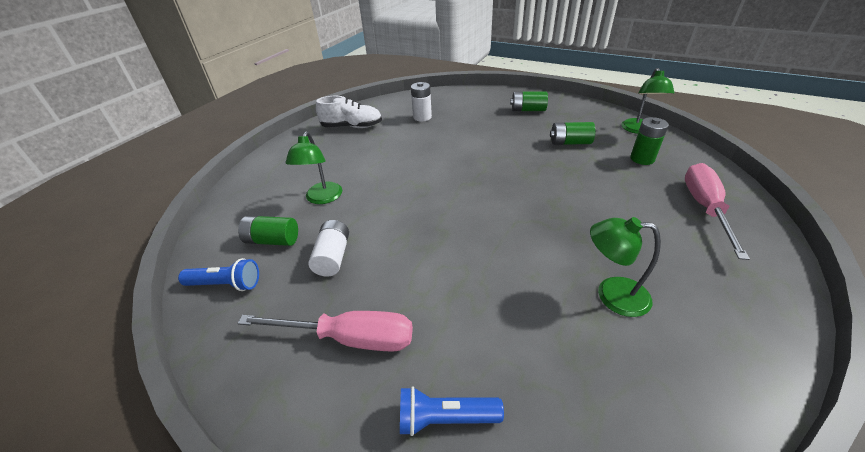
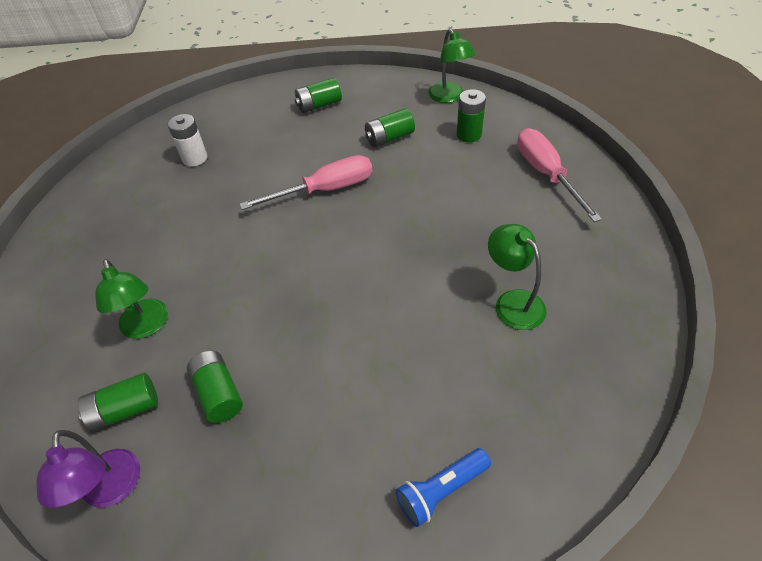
camera: 30 degrees left, 10 degrees up
(226, 284) = (111, 490): blue flashlight -> purple lamp
(333, 257) = (219, 393): white battery -> green battery
(349, 338) = (304, 470): pink screwdriver -> pink screwdriver (325, 190)
(352, 127) = (106, 206): white shoe -> none
(611, 294) = (513, 302): green lamp -> green lamp turned 75 degrees clockwise

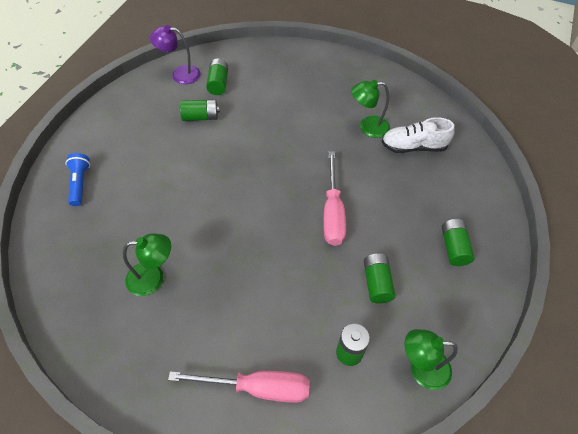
camera: 110 degrees right, 5 degrees up
(146, 327) = (265, 98): green lamp -> green lamp (367, 127)
(195, 158) = (413, 147): white battery -> white shoe

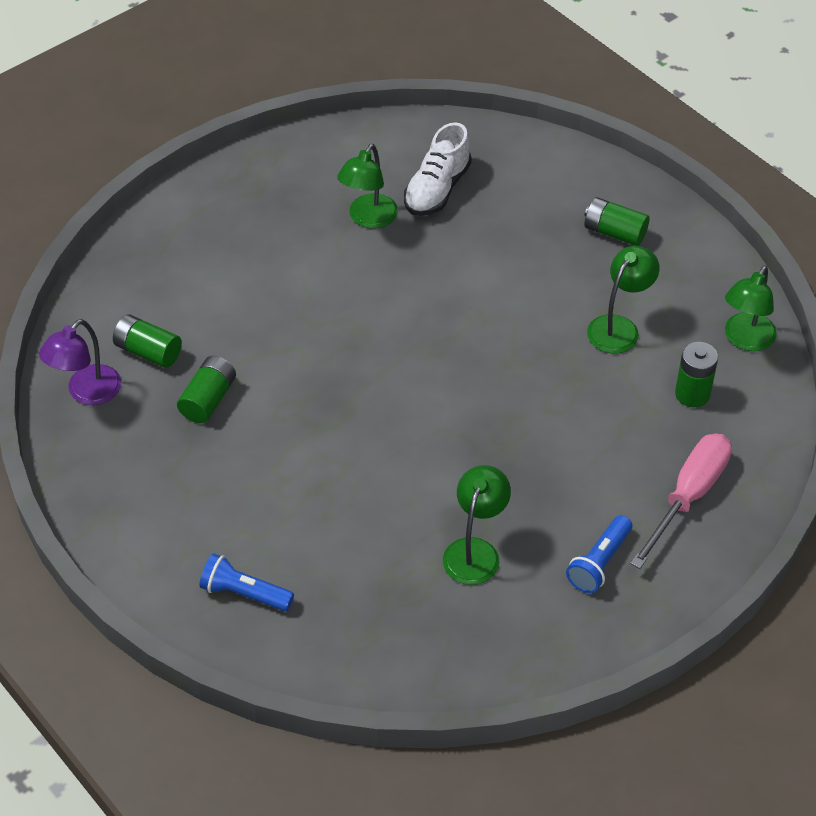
camera: 60 degrees left, 5 degrees down
(174, 353) = (599, 563): none -> blue flashlight
(332, 212) = (490, 322): pink screwdriver -> none
(377, 283) = (619, 327): green battery -> green lamp

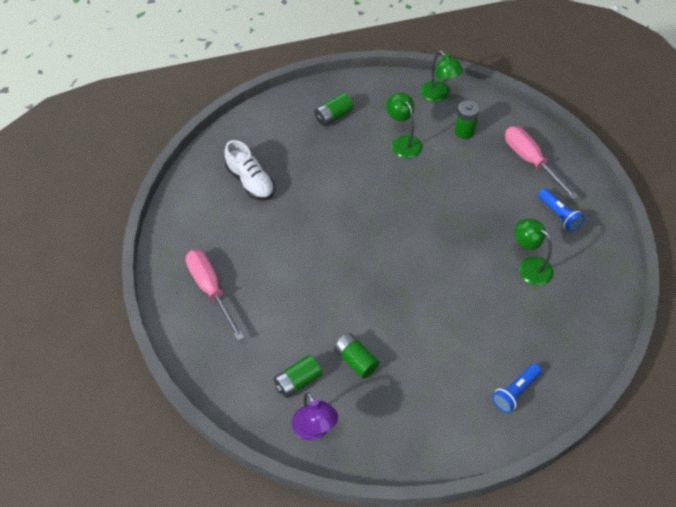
camera: 65 degrees left, 5 degrees up
(240, 217) = (210, 290): none -> pink screwdriver
(368, 219) = (253, 223): green lamp -> none

